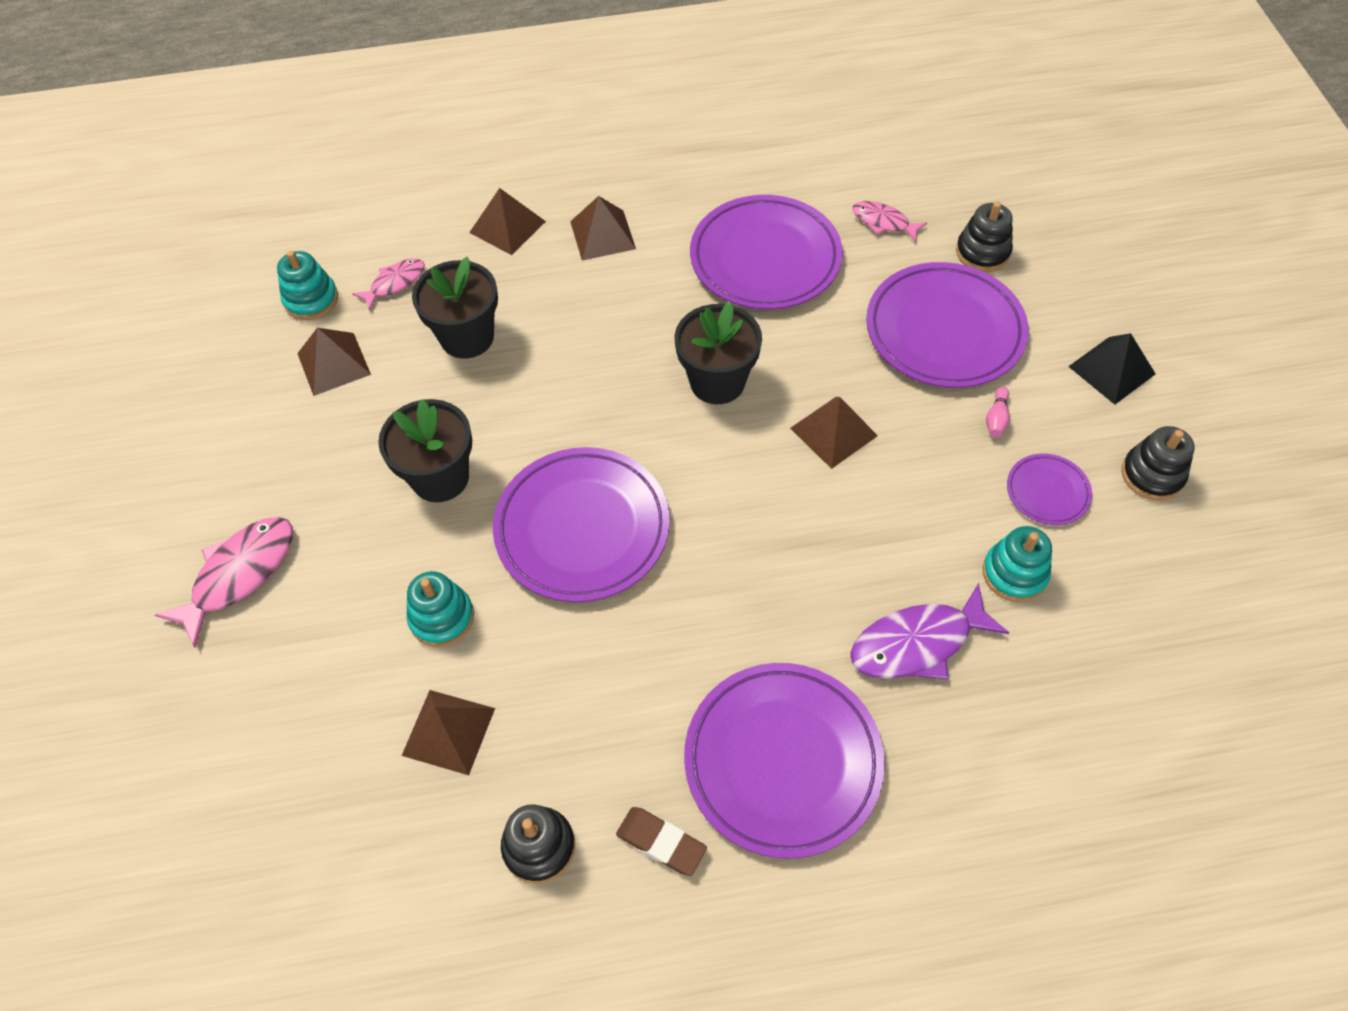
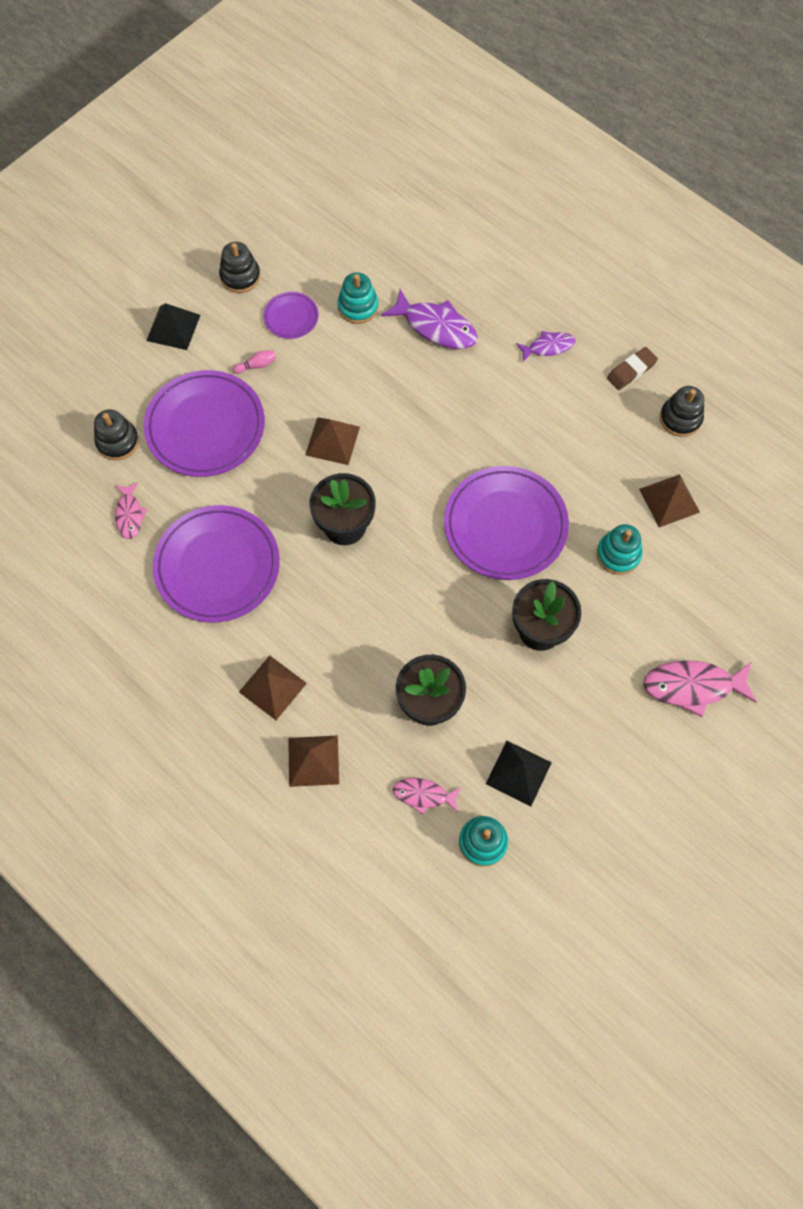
camera: 130 degrees left, 10 degrees up
(334, 363) = (518, 773): brown pyramid -> black pyramid
(661, 842) = (631, 371): brown eraser -> brown eraser turned 60 degrees clockwise
(782, 761) = (548, 347): purple plate -> purple fish

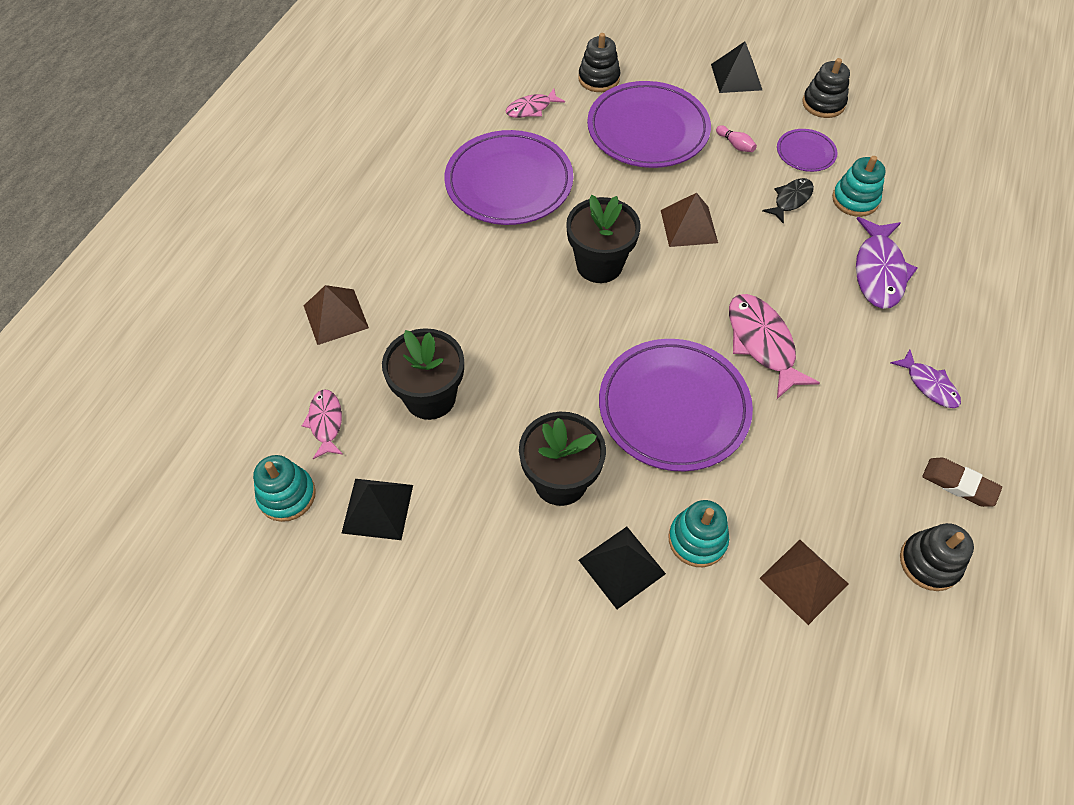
camera: 70 degrees right, 10 degrees down
(272, 687) = (401, 261): brown pyramid -> none
(337, 352) = (791, 200): none -> black fish
(622, 612) = (621, 566): none -> black pyramid
(692, 686) = (557, 682): pink fish -> pink fish (762, 343)

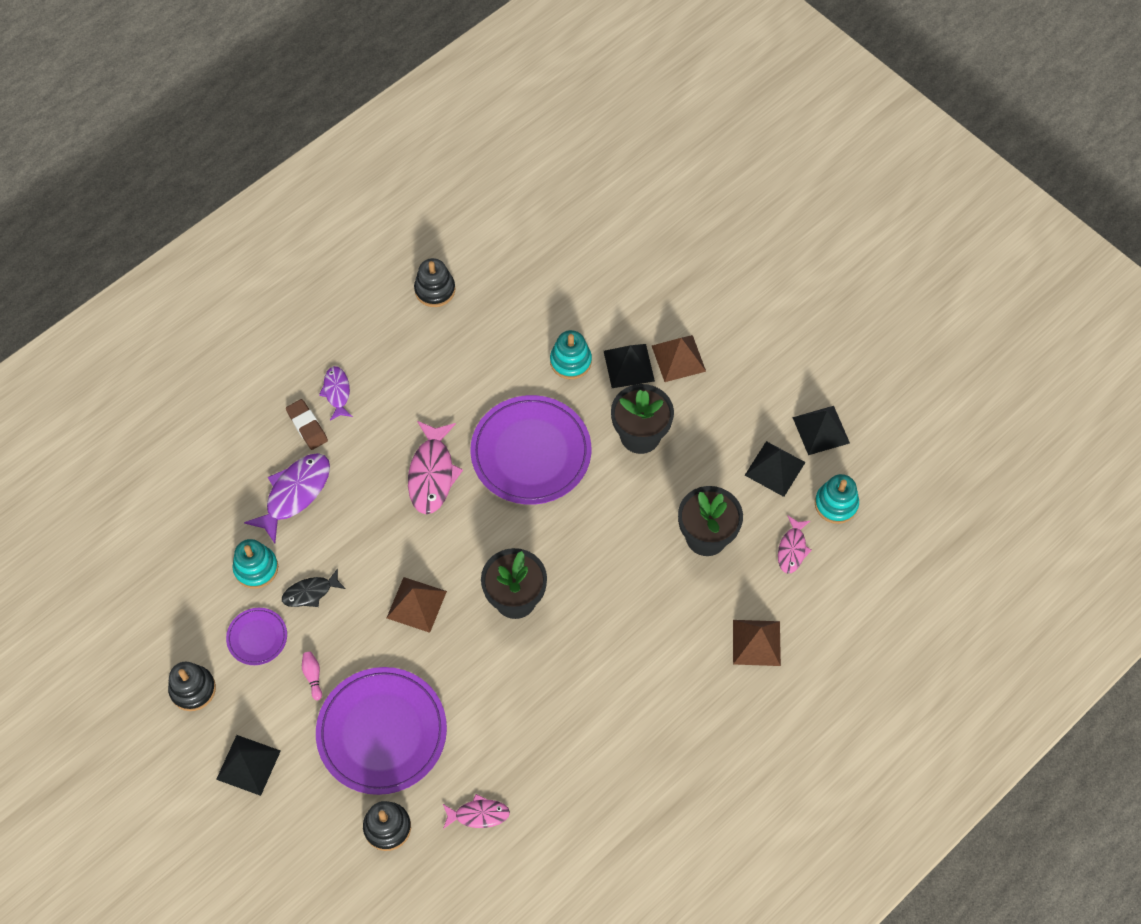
camera: 155 degrees left, 5 degrees up
(333, 586) = (821, 430): none -> black pyramid
(509, 183) = (548, 724): purple plate -> none
(803, 581) = (520, 312): brown pyramid -> brown pyramid (678, 358)
(959, 484) = (376, 323): brown eraser -> brown eraser (307, 426)

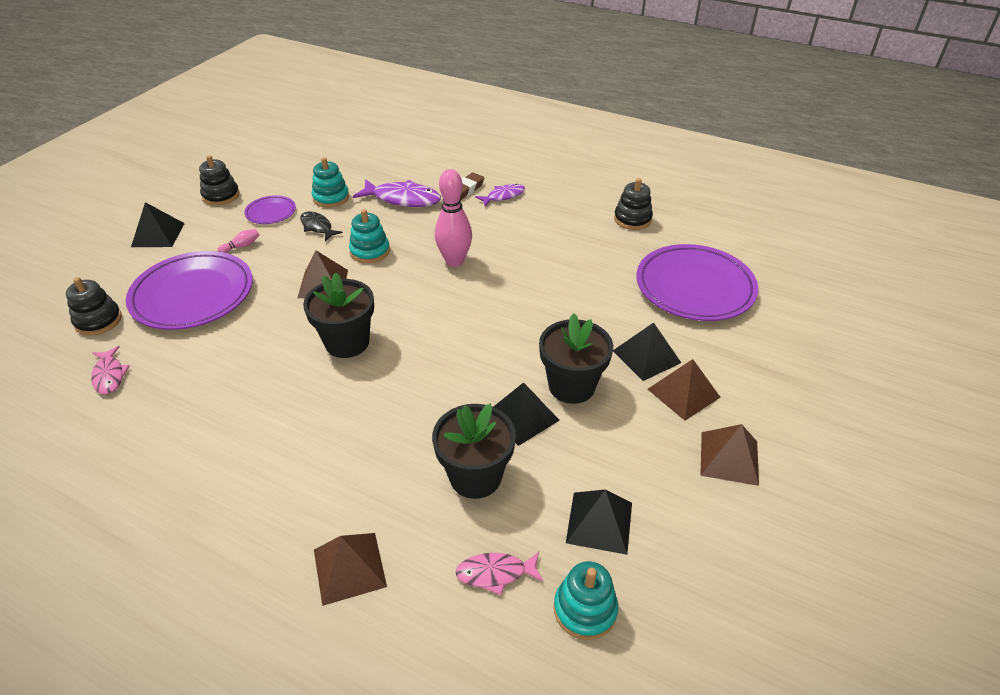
camera: 70 degrees right, 20 degrees down
(432, 474) = (454, 261): pink fish -> pink bowling pin
(531, 453) = (507, 313): purple plate -> purple plate (694, 287)
(570, 361) = (622, 314): turquoise stacking toy -> turquoise stacking toy (370, 251)
(750, 359) = (729, 458): none -> brown pyramid
(821, 430) = (683, 560): black pyramid -> black pyramid (522, 416)

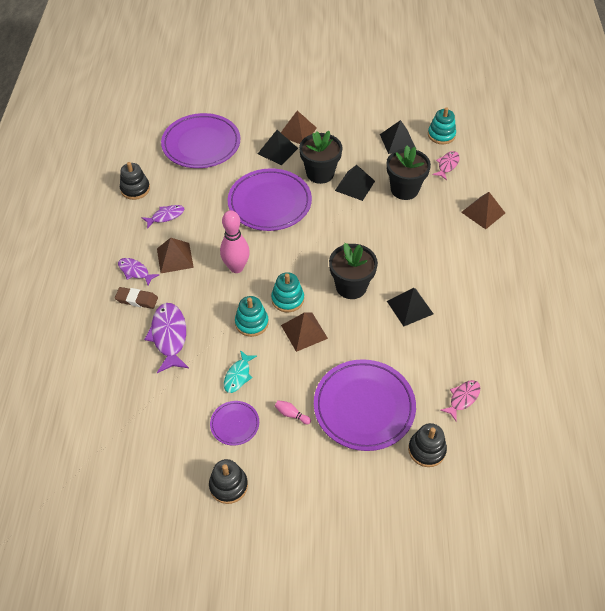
camera: 115 degrees left, 10 degrees up
(158, 235) = (311, 493): black pyramid -> black pyramid (410, 307)
(317, 227) = (238, 375): black fish -> turquoise fish
(331, 198) = (191, 390): turquoise stacking toy -> turquoise stacking toy (287, 299)
(495, 573) = (447, 165): pink fish -> pink fish turned 120 degrees counterclockwise
(542, 317) = (269, 203): none -> purple plate
(572, 231) = (166, 216): none -> purple fish
(729, 458) = (331, 109): brown pyramid -> brown pyramid (175, 258)

